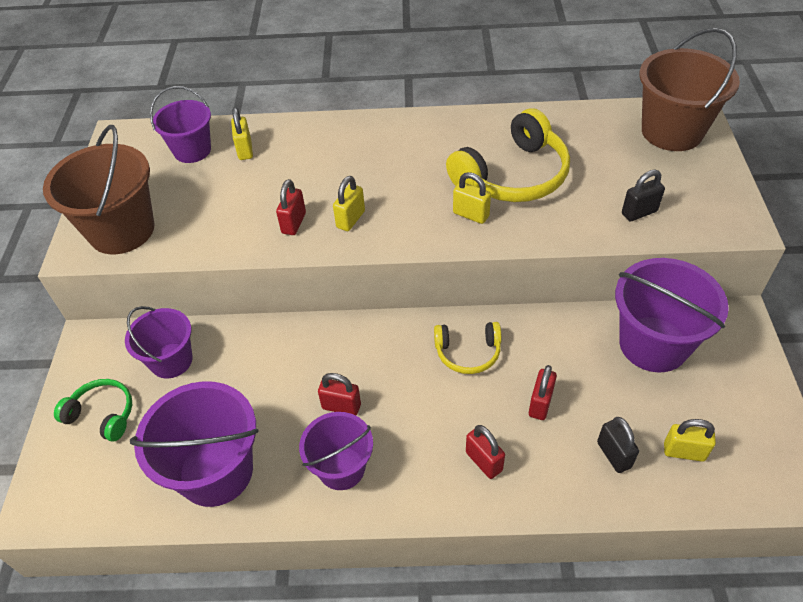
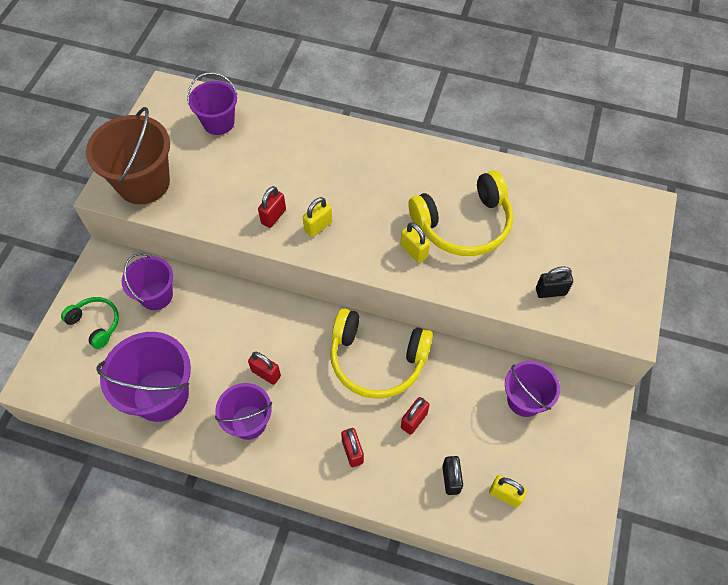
camera: 15 degrees right, 10 degrees up
(245, 150) = (259, 135): yellow padlock -> none
(468, 353) = (377, 360): yellow headphones -> yellow headphones, size x1.81
(653, 344) = (524, 400): purple bucket -> purple bucket, size x0.63
(672, 131) = (618, 221): brown bucket -> none

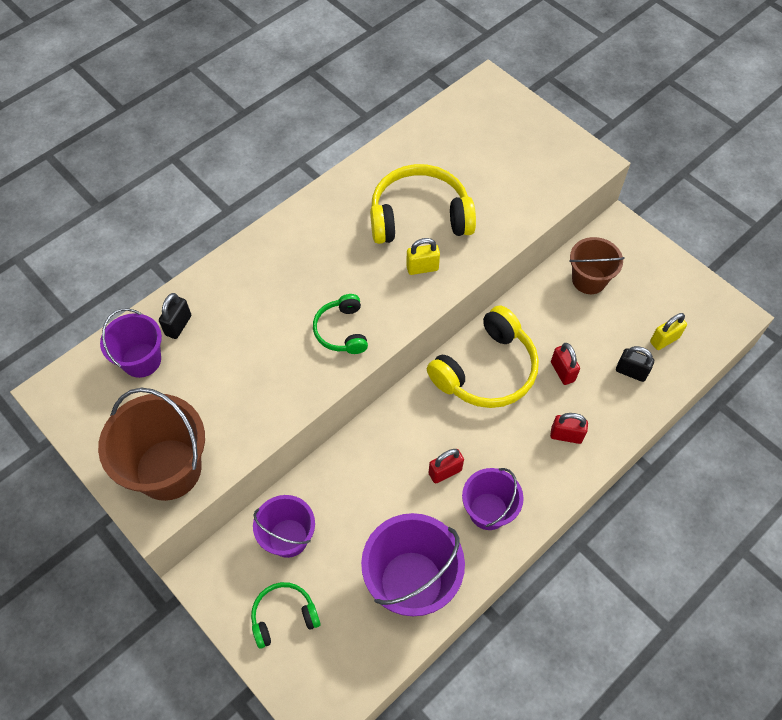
camera: 60 degrees left, 0 degrees up
(273, 216) = (302, 364): red padlock -> none
(318, 226) = (342, 331): yellow padlock -> green headphones
(463, 225) = (419, 216): yellow headphones -> yellow headphones turned 105 degrees counterclockwise
(524, 400) = (589, 280): purple bucket -> brown bucket
(550, 291) = (527, 192): black padlock -> black padlock (178, 325)

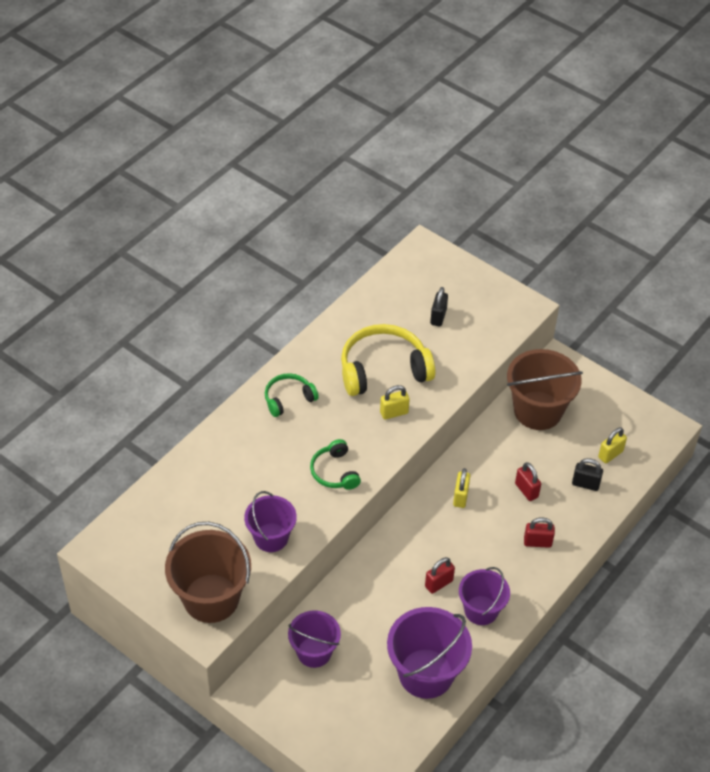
camera: 10 degrees left, 10 degrees down
(141, 360) = (166, 515): purple bucket -> purple bucket (271, 537)
(178, 325) = (191, 483): black padlock -> black padlock (438, 317)
(283, 616) = (323, 713): green headphones -> green headphones (288, 399)
(487, 370) = (460, 497): yellow headphones -> yellow padlock
(589, 280) = (538, 410): brown bucket -> brown bucket, size x1.58

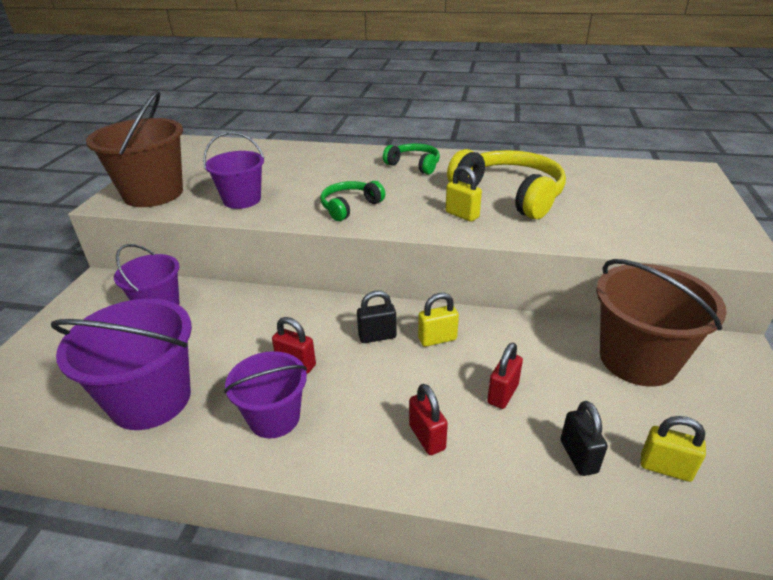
camera: 65 degrees right, 15 degrees down
(438, 317) = (623, 202): black padlock -> black padlock (377, 336)

